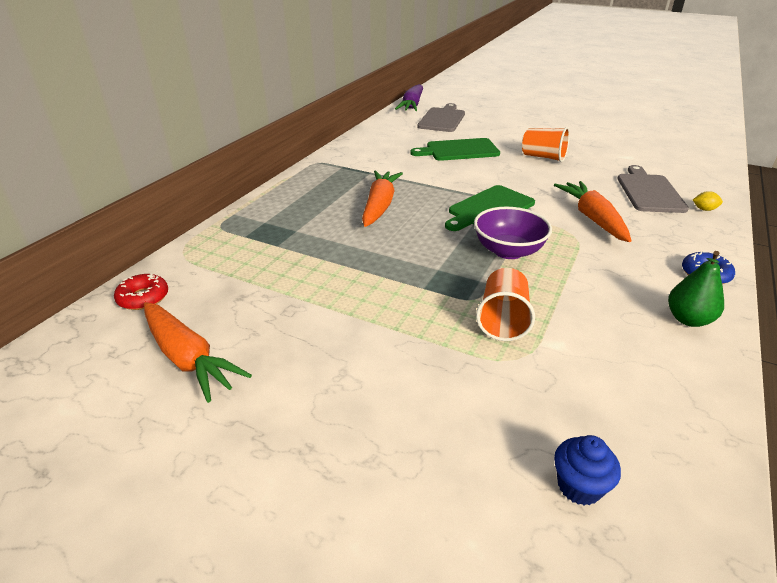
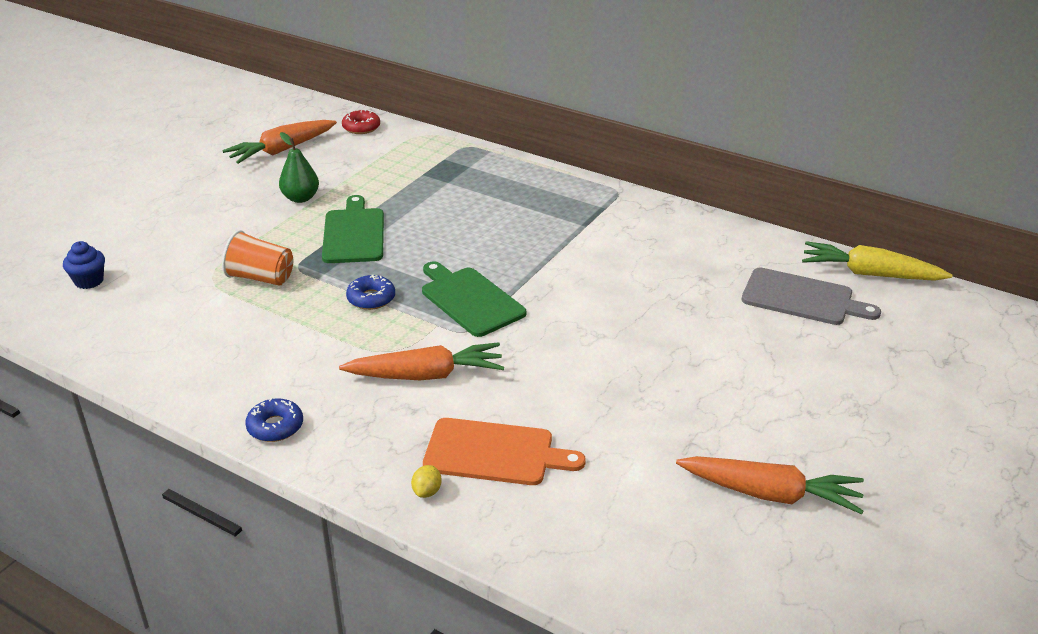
camera: 95 degrees right, 0 degrees up
(380, 206) = (492, 228): orange carrot -> orange carrot (770, 494)
(412, 105) = (869, 274): purple carrot -> yellow carrot
(459, 150) = (660, 299): green cutting board -> green cutting board (354, 234)
(508, 251) = (371, 298): purple bowl -> blue donut
(543, 157) = (633, 375): orange cup -> none
(649, 192) = (494, 453): grey cutting board -> orange cutting board
(688, 319) = (210, 384): green pear -> green pear (301, 198)

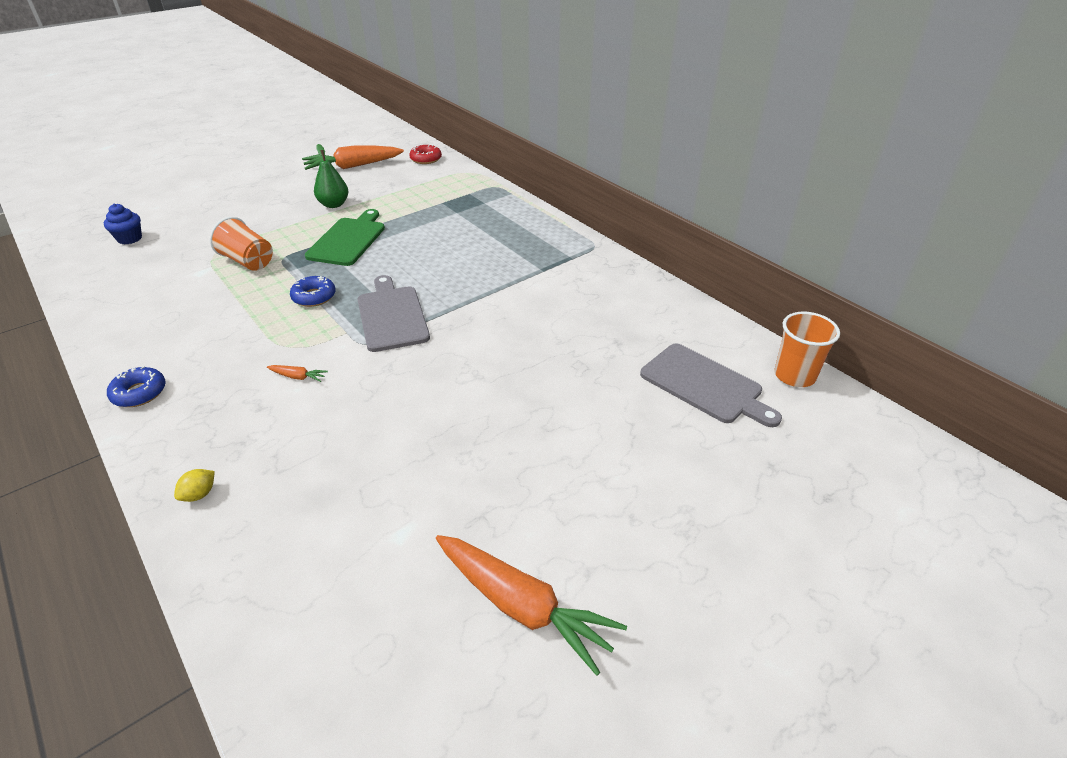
camera: 20 degrees right, 5 degrees up
(426, 375) = (298, 377): orange carrot -> orange carrot, size x0.41
(470, 300) = (392, 316): green cutting board -> grey cutting board
(494, 453) = (290, 471): orange cutting board -> none
(869, 274) = (794, 375): yellow carrot -> orange cup

